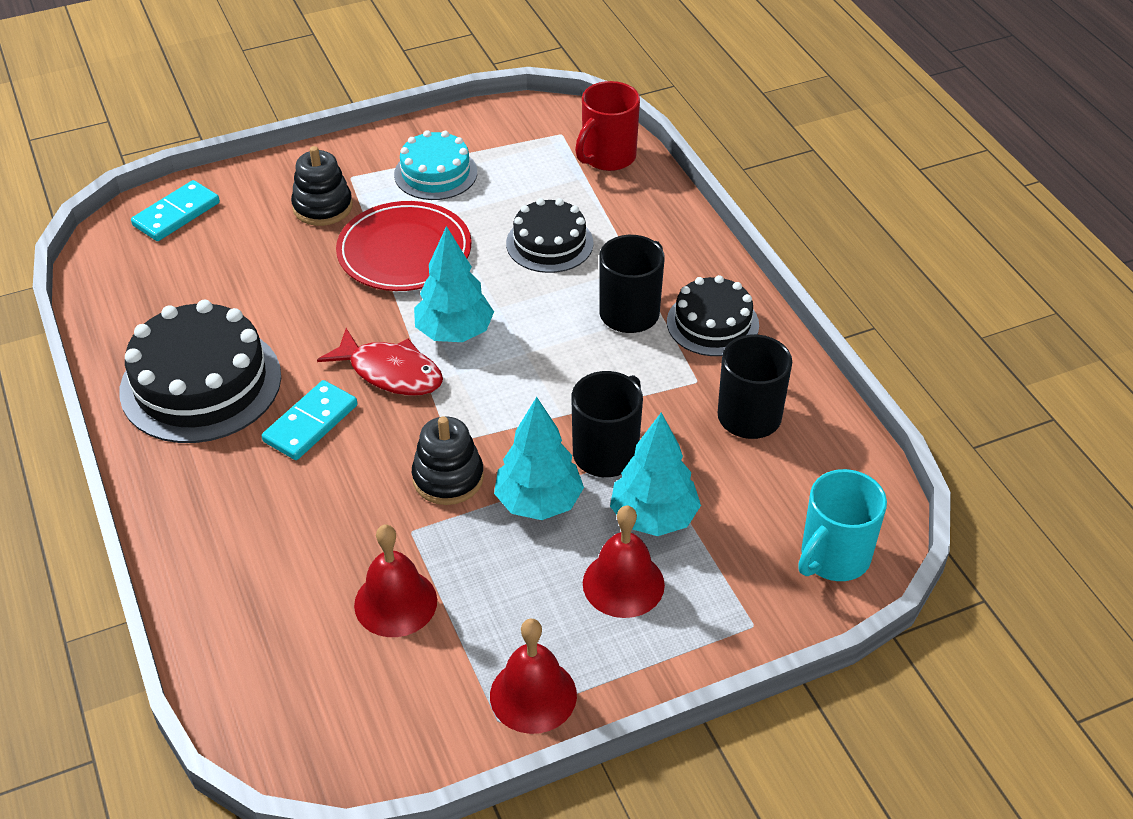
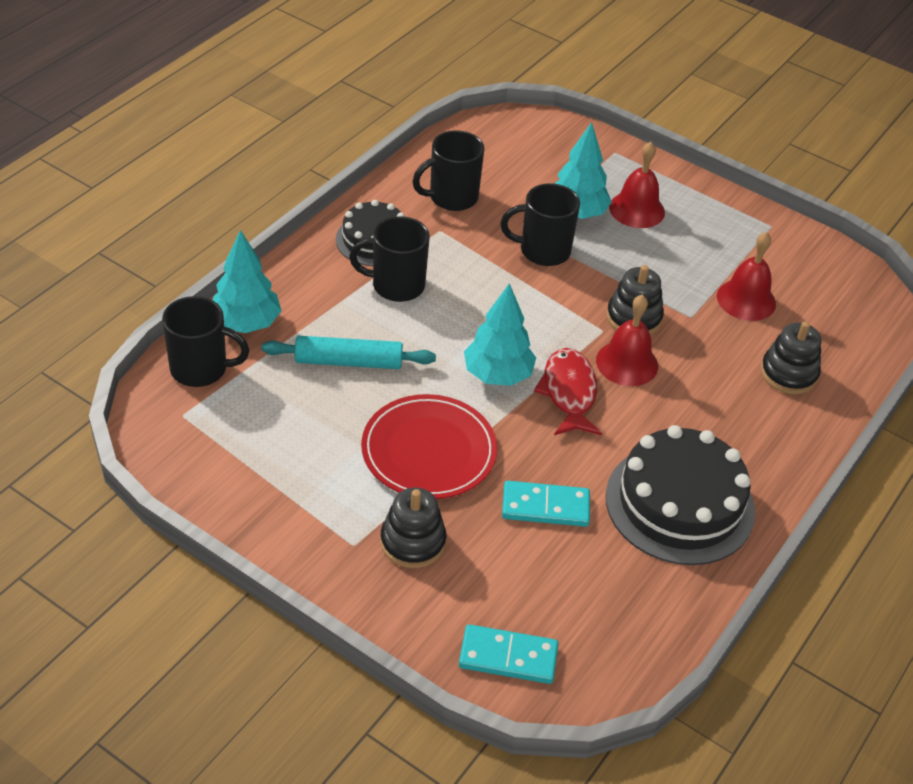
camera: 125 degrees left, 0 degrees up
(262, 570) = (788, 373): none -> black stacking toy
(310, 423) = (655, 414): turquoise domino -> turquoise domino (545, 507)
(435, 173) = (305, 480): turquoise cake -> none
(533, 695) = (743, 219): red bell -> red bell (627, 363)
(538, 502) = (612, 267): turquoise tree -> turquoise tree (246, 323)
(549, 243) = (348, 361): black cake -> turquoise rolling pin
(607, 157) = (201, 369): red mug -> black mug
(833, 557) = (538, 135): turquoise mug -> none

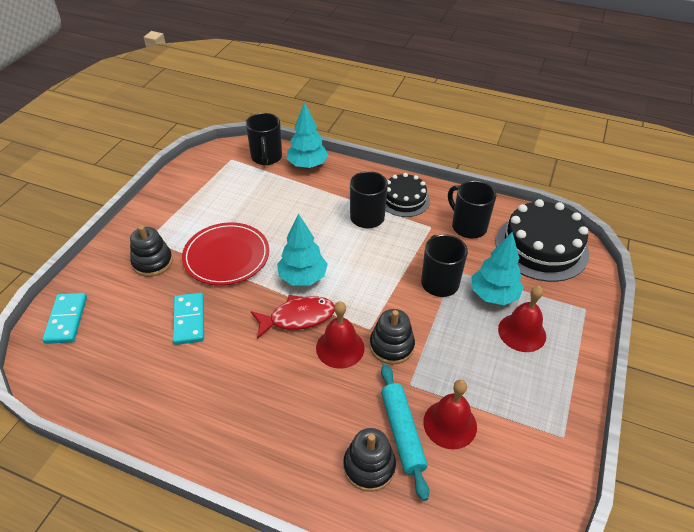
camera: 80 degrees right, 0 degrees up
(348, 361) = (291, 209): turquoise rolling pin -> turquoise rolling pin (402, 432)
(679, 503) = (204, 398): black cake -> black cake (541, 247)

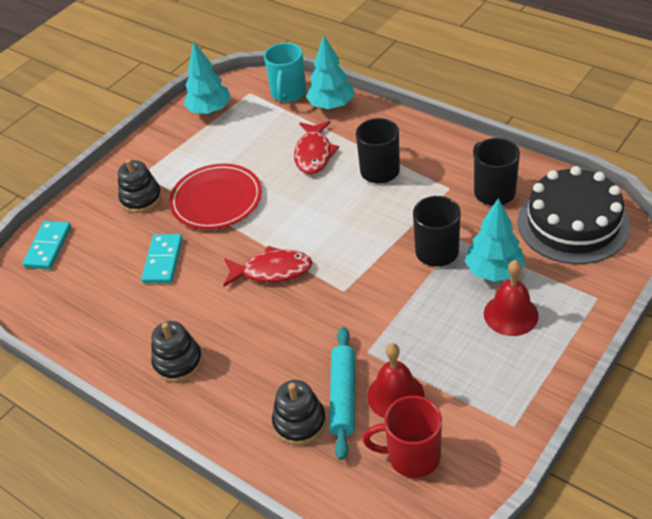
camera: 20 degrees right, 0 degrees up
(266, 157) = (288, 94): black mug -> turquoise mug
(303, 277) = (289, 230): turquoise tree -> turquoise tree (210, 110)
(304, 207) = (314, 154): none -> red fish
(340, 348) = (306, 306): red bell -> none
(391, 346) = (361, 311): black stacking toy -> black stacking toy (178, 362)
(404, 199) = (429, 154): black cake -> none
(485, 483) = (412, 456): none -> red mug

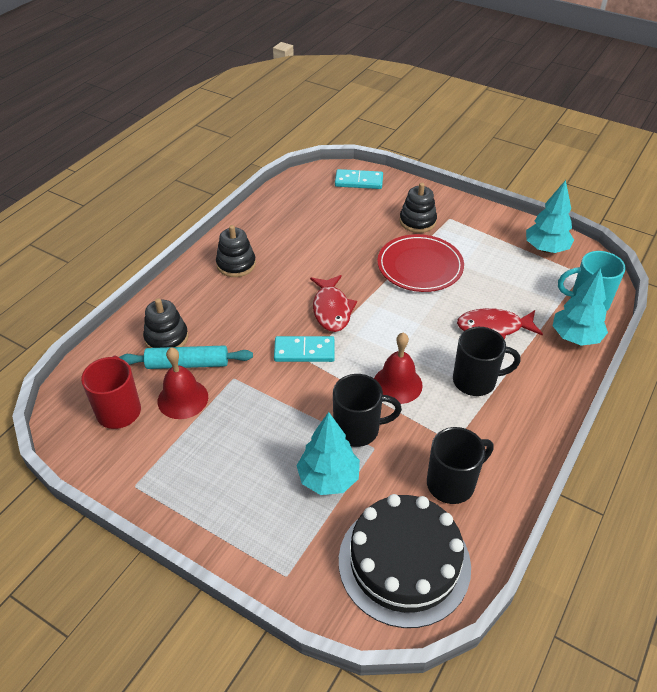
camera: 80 degrees right, 0 degrees up
(163, 261) = (344, 243): turquoise domino -> turquoise domino (304, 351)
(511, 314) = (268, 490): red bell -> red bell (397, 384)

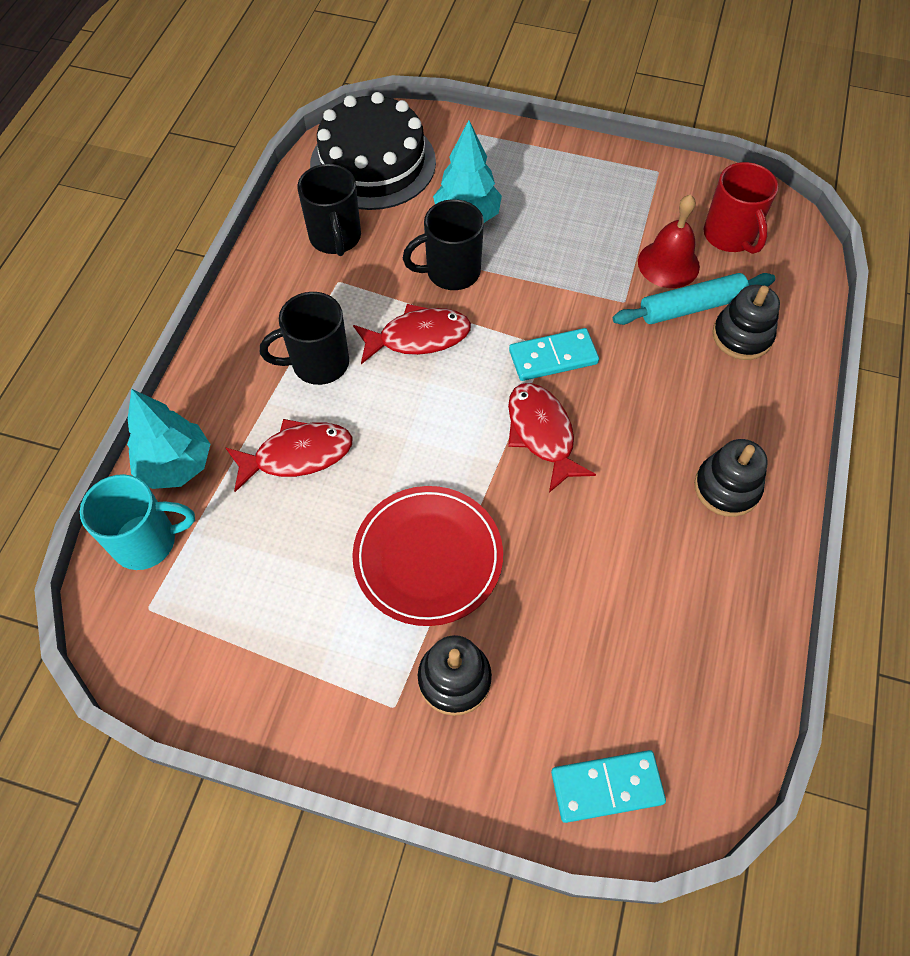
camera: 165 degrees right, 15 degrees up
(397, 384) = (418, 337): red bell -> red fish
(452, 483) = (335, 238): black mug -> black mug turned 60 degrees counterclockwise
(546, 249) = (206, 659): turquoise tree -> none

